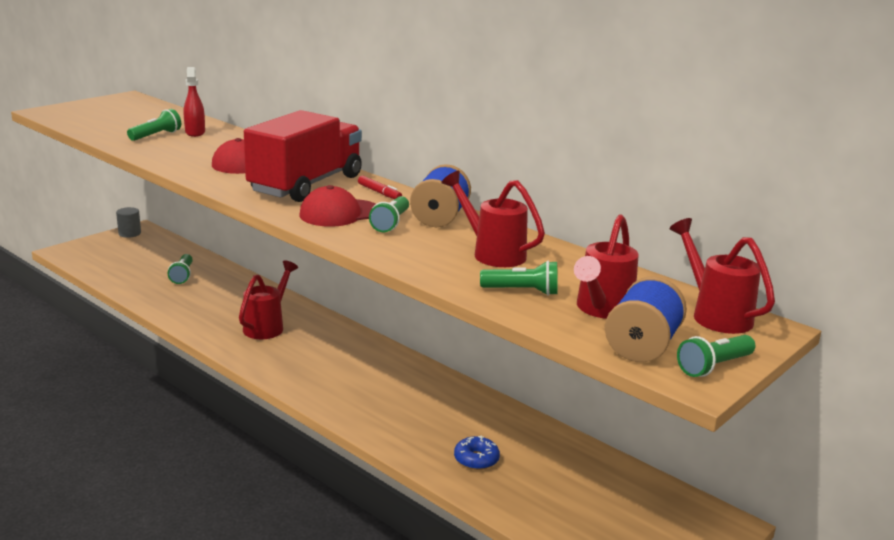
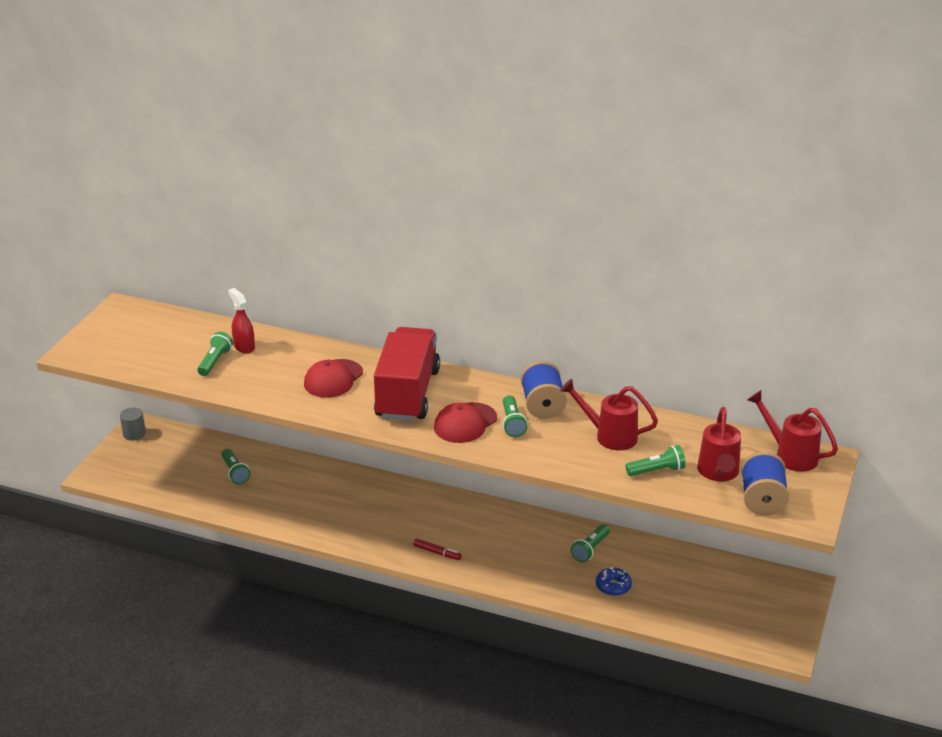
camera: 20 degrees left, 10 degrees up
(267, 326) = (360, 508): red watering can -> none
(379, 193) = (473, 387): red marker -> red marker (437, 552)
(714, 366) = (813, 504): green flashlight -> green flashlight (590, 549)

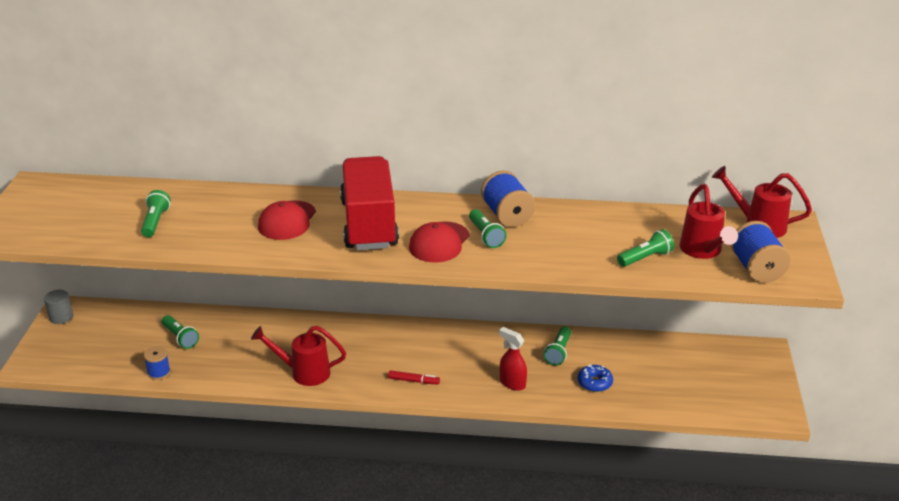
camera: 15 degrees left, 0 degrees up
(205, 503) = (159, 372): none -> blue spool
(244, 347) = (181, 203): red spray bottle -> red spray bottle (512, 383)
(609, 436) = (584, 233): red watering can -> red watering can (303, 372)

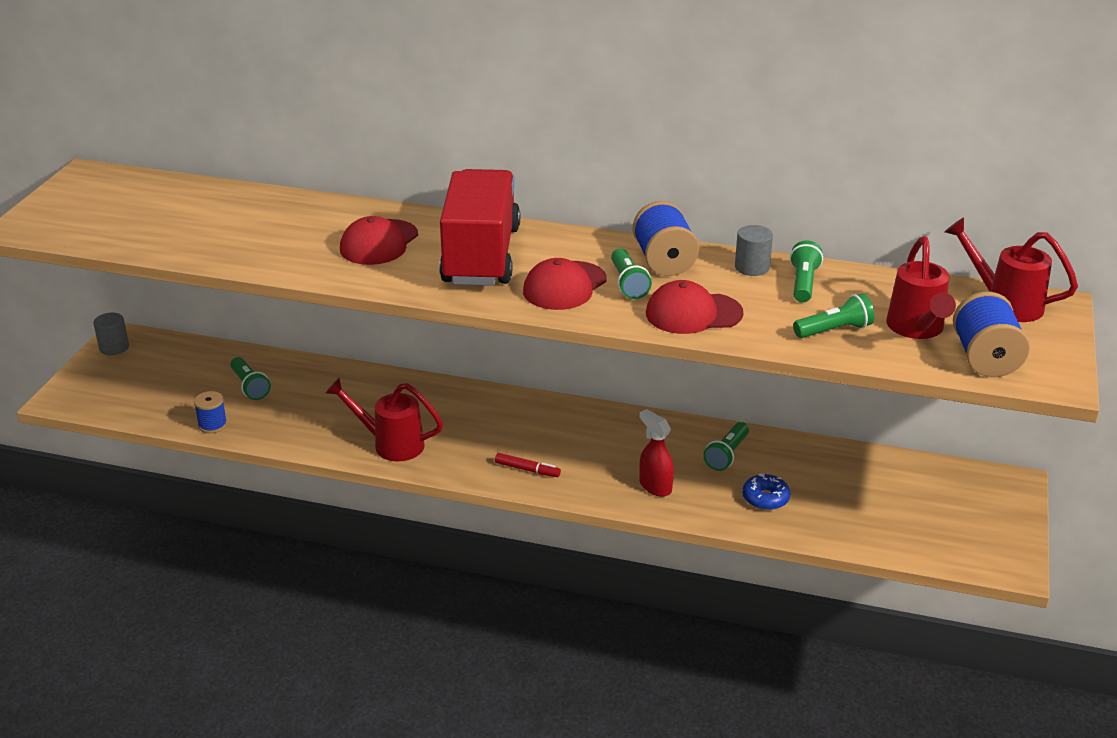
camera: 10 degrees right, 0 degrees up
(155, 222) = (217, 230): green flashlight -> green flashlight (803, 283)
(540, 255) = (693, 313): none -> red cap
(572, 214) = (752, 267): none -> grey cylinder

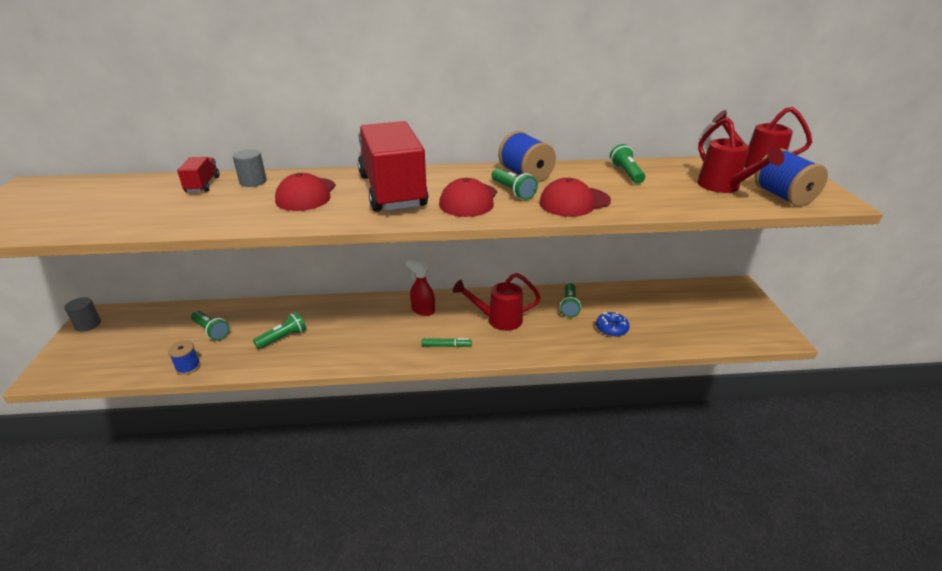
camera: 20 degrees left, 0 degrees up
(269, 207) = (202, 185): none -> red truck
(390, 444) = (337, 350): red watering can -> red watering can (498, 320)
(527, 469) = (446, 346): red marker -> green marker
(655, 486) = (538, 337): red spray bottle -> red spray bottle (422, 310)
(752, 267) = (585, 170): grey cylinder -> grey cylinder (253, 182)
(834, 330) = (675, 196): green flashlight -> green flashlight (283, 338)

